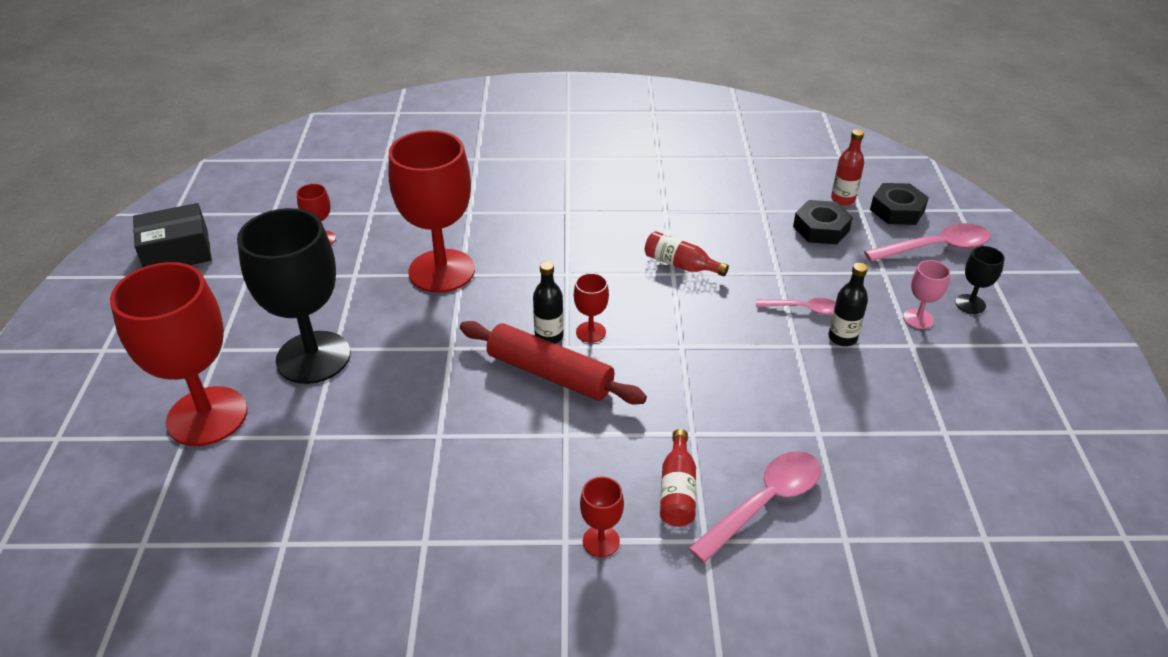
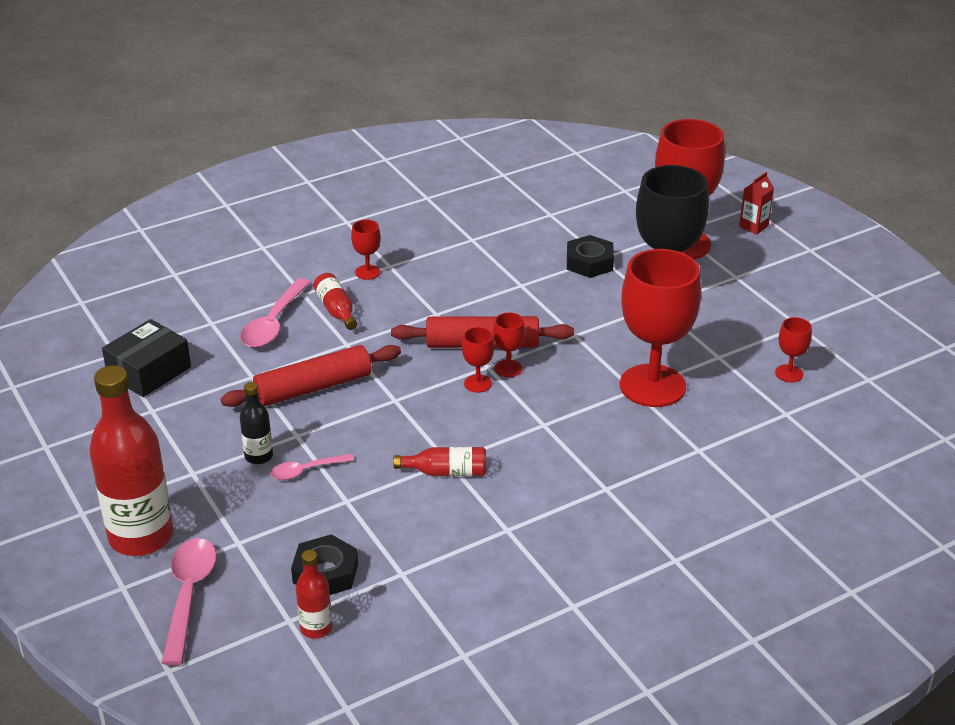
camera: 150 degrees right, 5 degrees down
(101, 406) = (753, 226): none -> red carton
(177, 252) = (883, 320): black box -> black box (149, 371)
(549, 336) = (508, 368): black bottle -> red goblet
(756, 391) = (313, 387): none -> red rolling pin
(897, 210) = (245, 637): black nut -> black nut (589, 262)
(918, 319) = (192, 501): pink goblet -> none
(935, 248) = (189, 596): pink spoon -> pink spoon turned 135 degrees clockwise
(970, 304) = (141, 537): black goblet -> red bottle

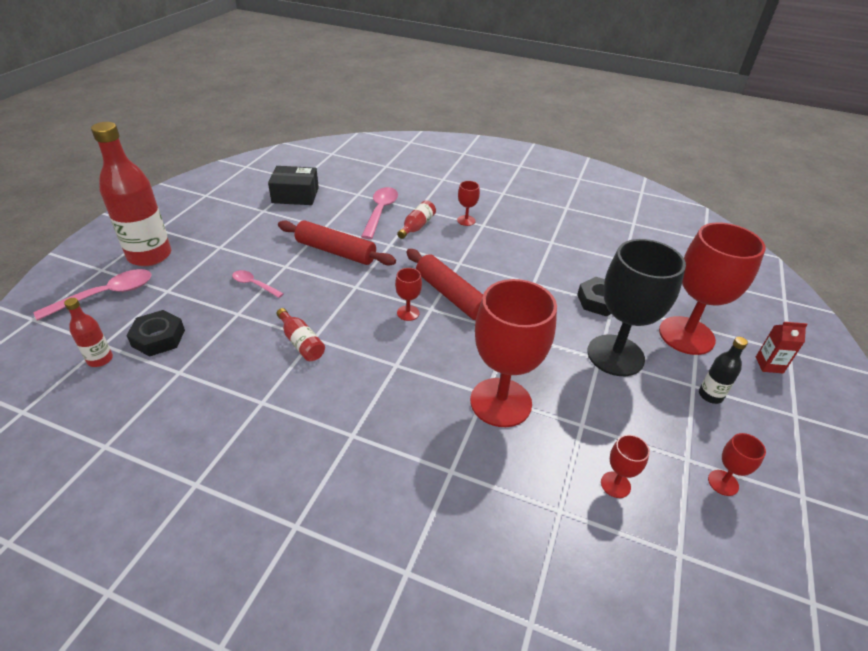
camera: 50 degrees right, 5 degrees up
(259, 456) = (253, 262): black bottle -> black bottle (710, 395)
(274, 323) = (380, 212): pink spoon -> pink spoon turned 120 degrees clockwise
(508, 368) = (438, 319): red goblet -> red goblet (723, 483)

